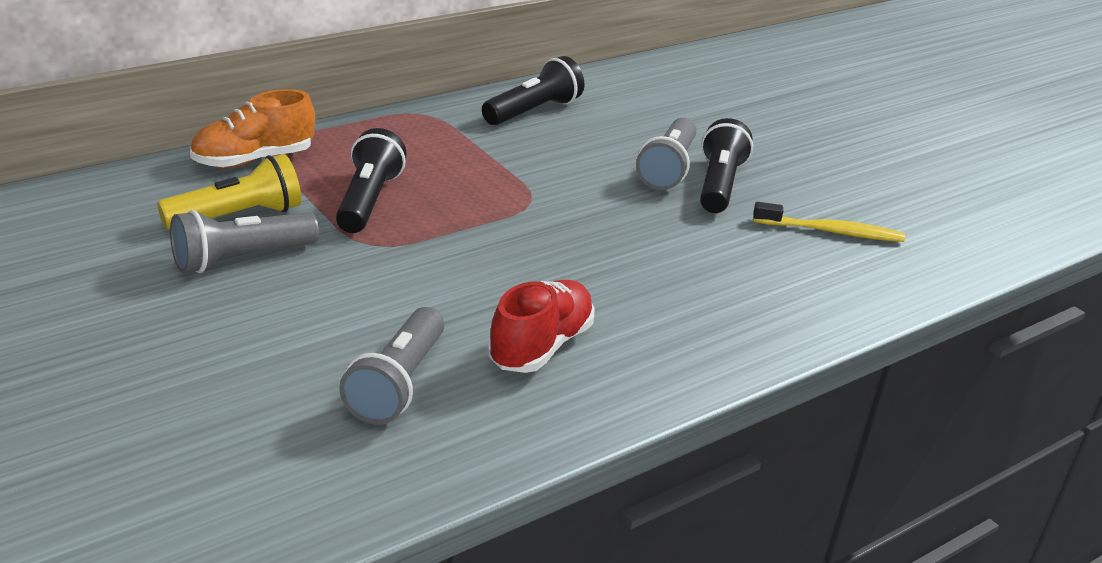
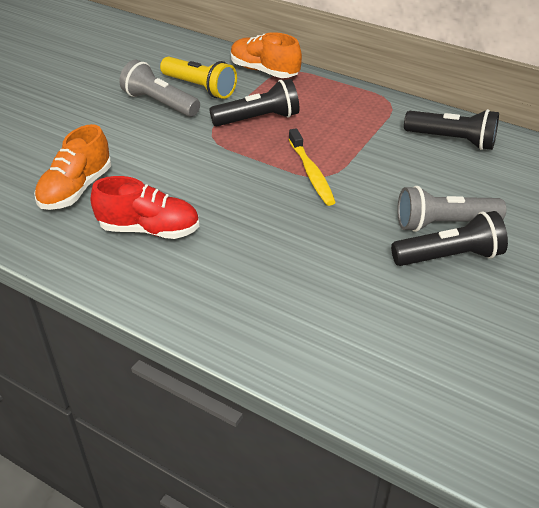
camera: 70 degrees right, 10 degrees up
(397, 384) = (76, 189): grey flashlight -> orange shoe
(831, 231) = (444, 341): yellow toothbrush -> yellow toothbrush (311, 173)

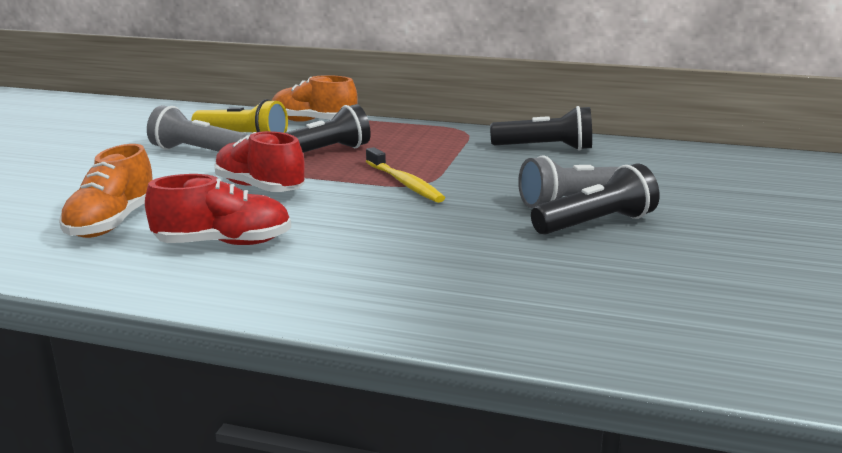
camera: 15 degrees left, 20 degrees down
(194, 161) = (260, 188): none -> red shoe

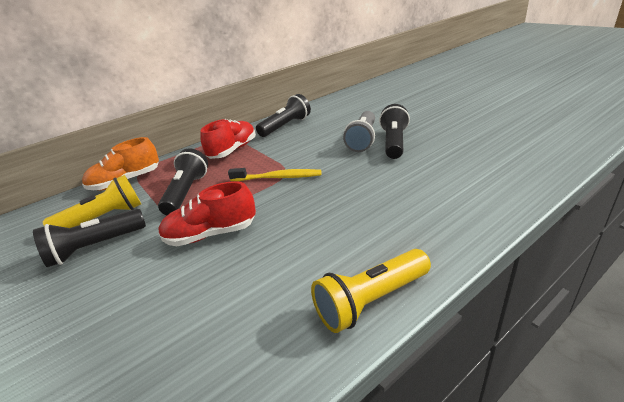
camera: 50 degrees left, 10 degrees up
(112, 223) = (179, 335): orange shoe -> none
(198, 152) = (95, 247): grey flashlight -> black flashlight
(216, 290) = (371, 301): none -> yellow flashlight
(224, 243) = (291, 277): red shoe -> red shoe (233, 150)

